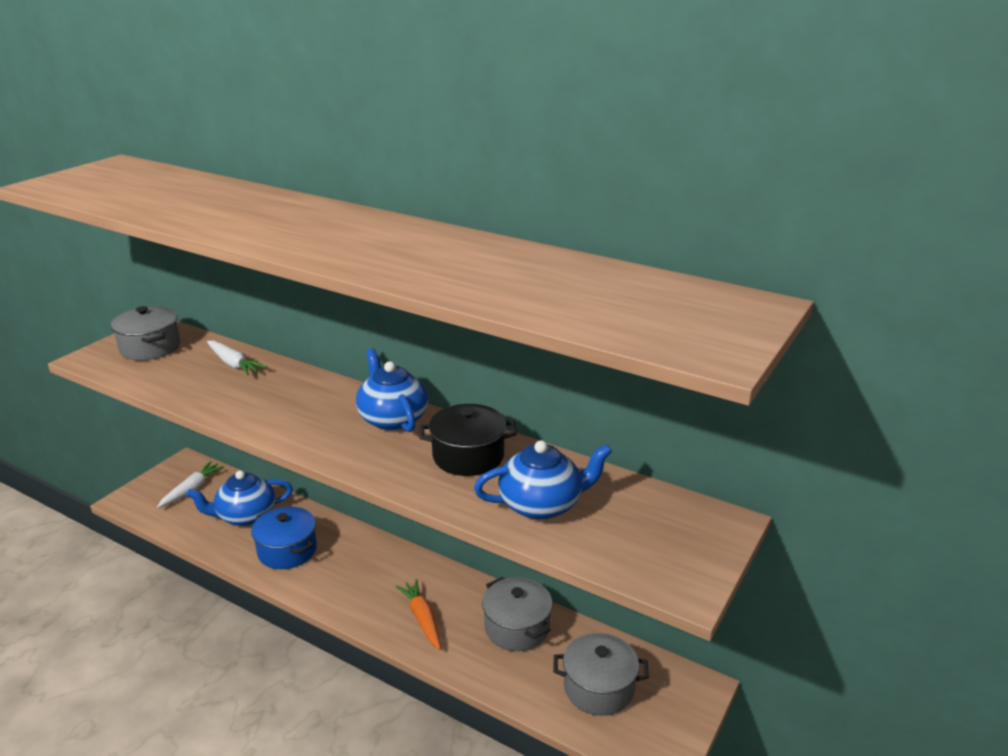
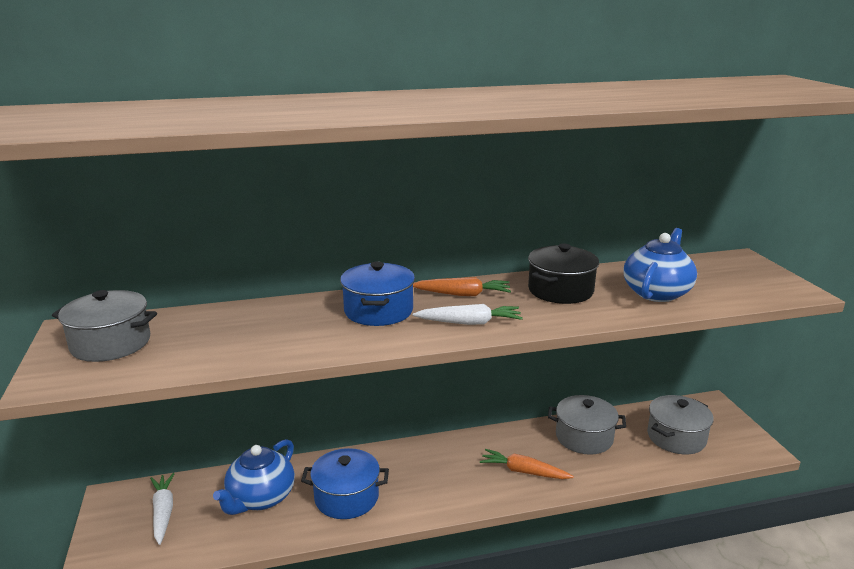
camera: 45 degrees left, 5 degrees down
(234, 364) = (240, 319): white carrot -> white carrot (469, 323)
(313, 402) = (378, 311): none -> blue pot
(392, 418) = (462, 294): blue teapot -> orange carrot

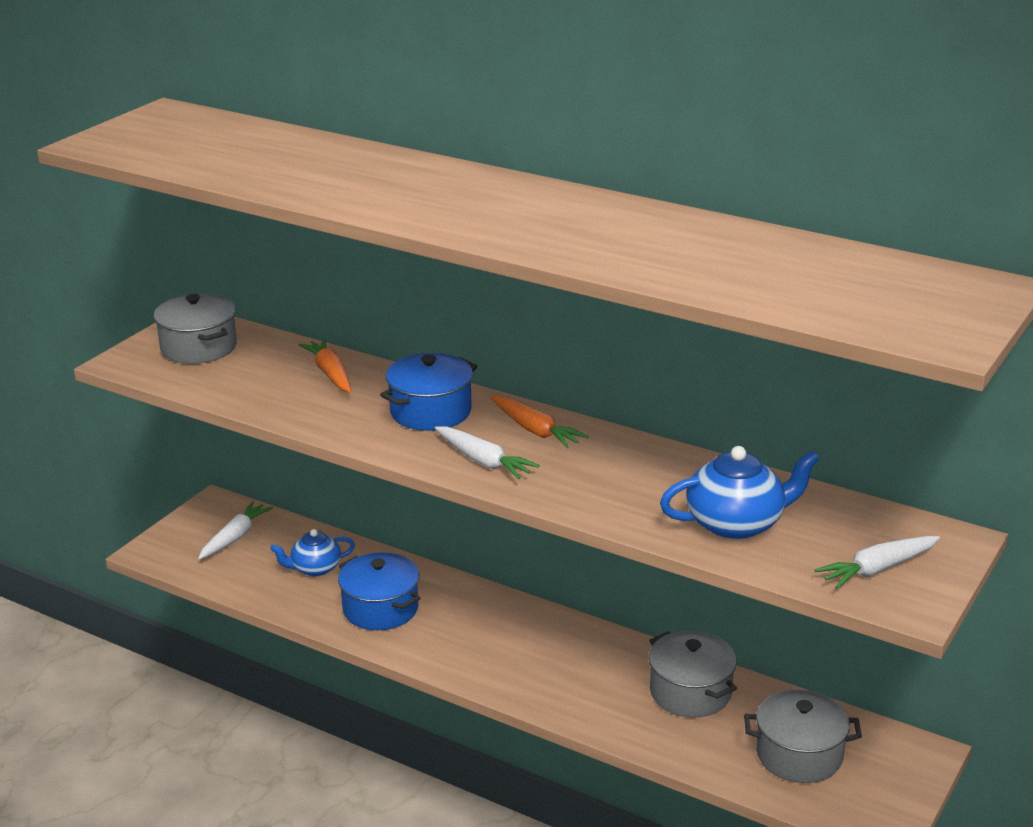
camera: 45 degrees right, 5 degrees up
(260, 498) = (315, 568): blue teapot -> blue teapot, size x0.65
(523, 471) = (569, 683): orange carrot -> orange carrot (330, 374)
(560, 290) = (638, 472): black pot -> none
(750, 283) = (877, 569): none -> white carrot

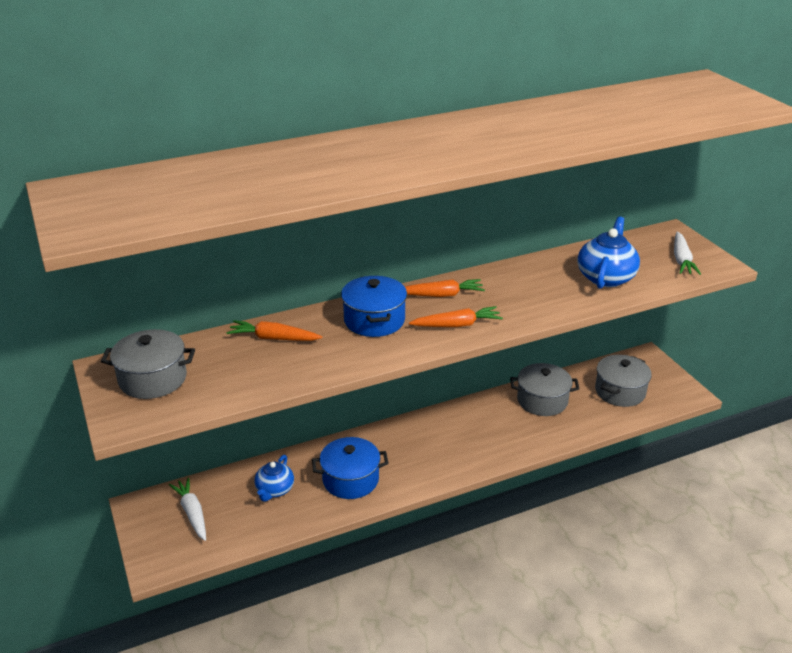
camera: 55 degrees left, 5 degrees up
(483, 461) = (457, 325): white carrot -> orange carrot

